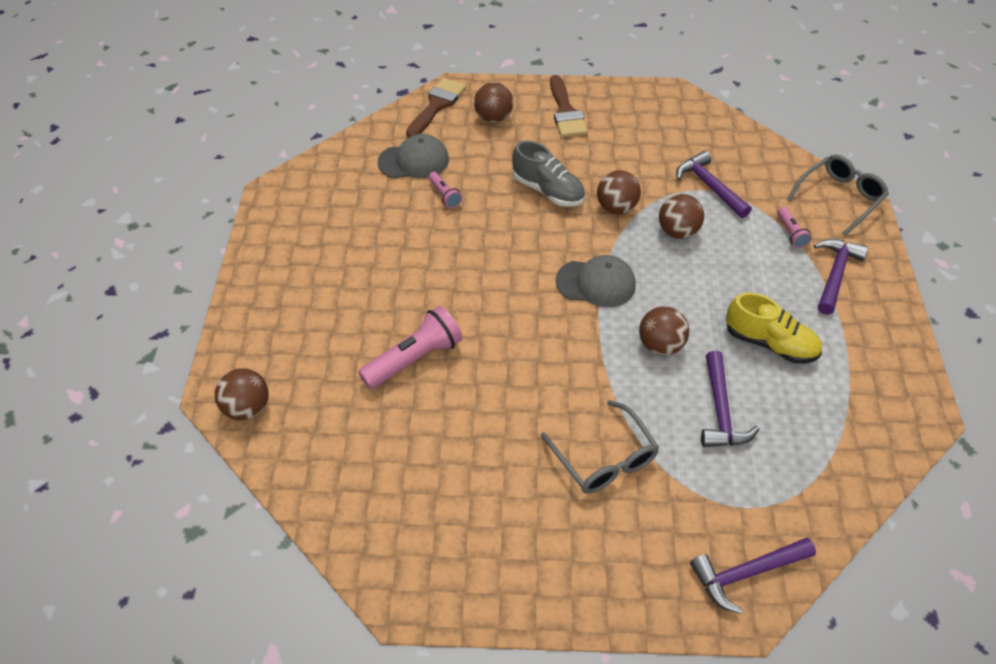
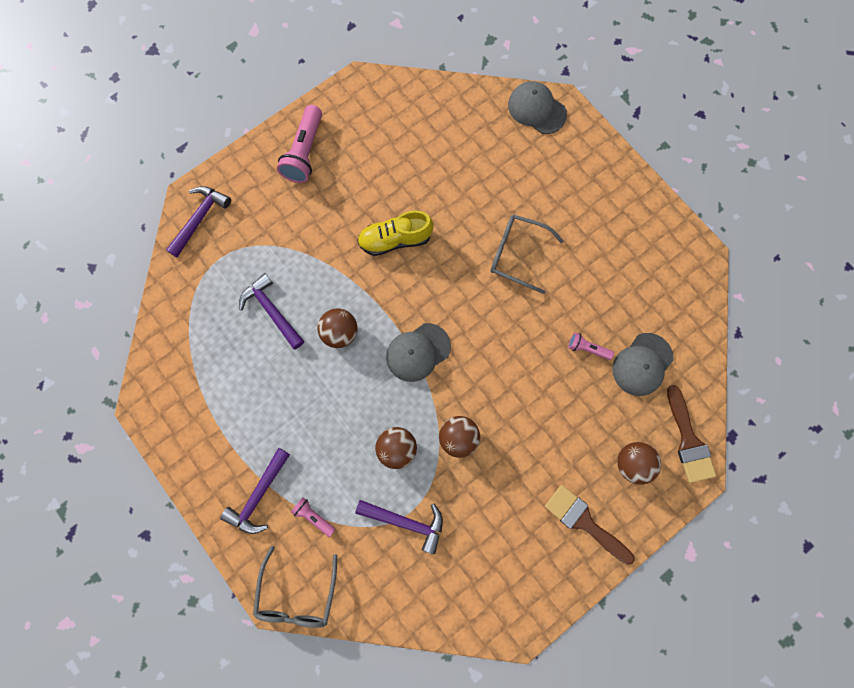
camera: 140 degrees right, 25 degrees up
(247, 408) = (536, 109): brown ball -> grey cap
(414, 358) = (478, 207): pink flashlight -> pink flashlight (305, 152)
(548, 190) = (520, 414): grey shoe -> none
(604, 458) = (318, 228): grey glasses -> grey glasses (517, 254)
(770, 343) = (271, 390): yellow shoe -> yellow shoe (395, 240)
(835, 274) = (259, 495): purple hammer -> purple hammer turned 45 degrees clockwise

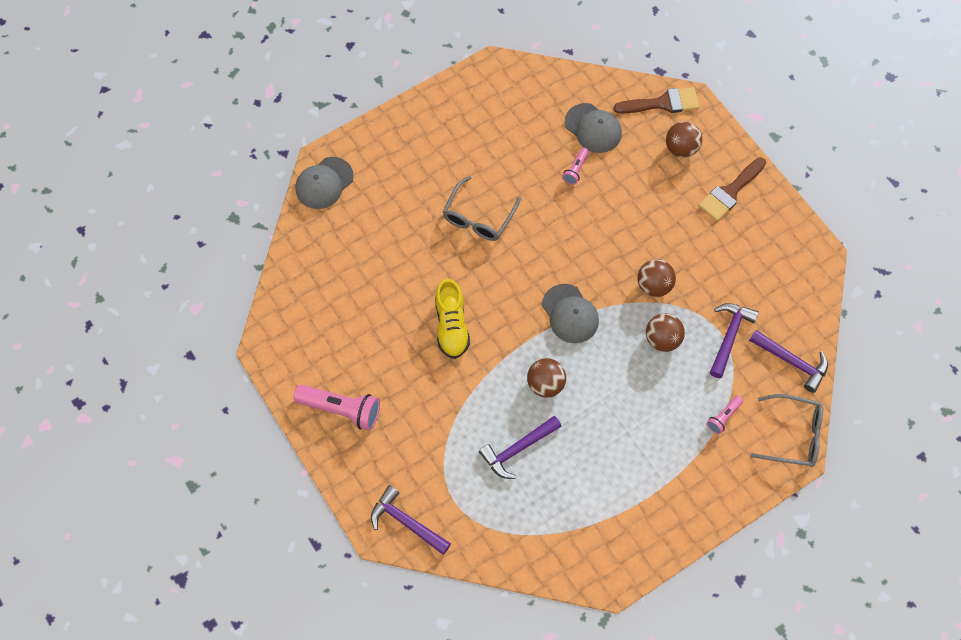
camera: 85 degrees left, 10 degrees down
(259, 495) = (703, 467): purple hammer -> purple hammer (792, 362)

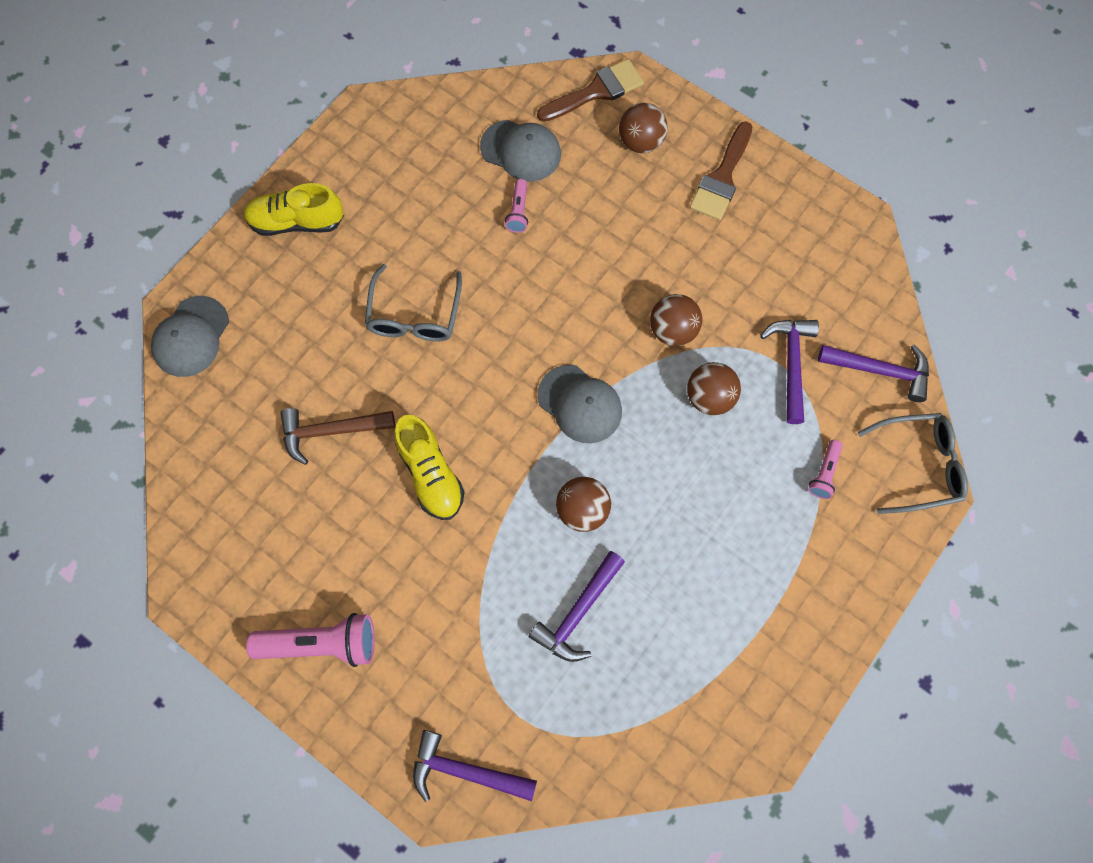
camera: 20 degrees left, 5 degrees up
(395, 276) = (331, 431): none -> brown hammer
(421, 129) = (297, 222): none -> yellow shoe

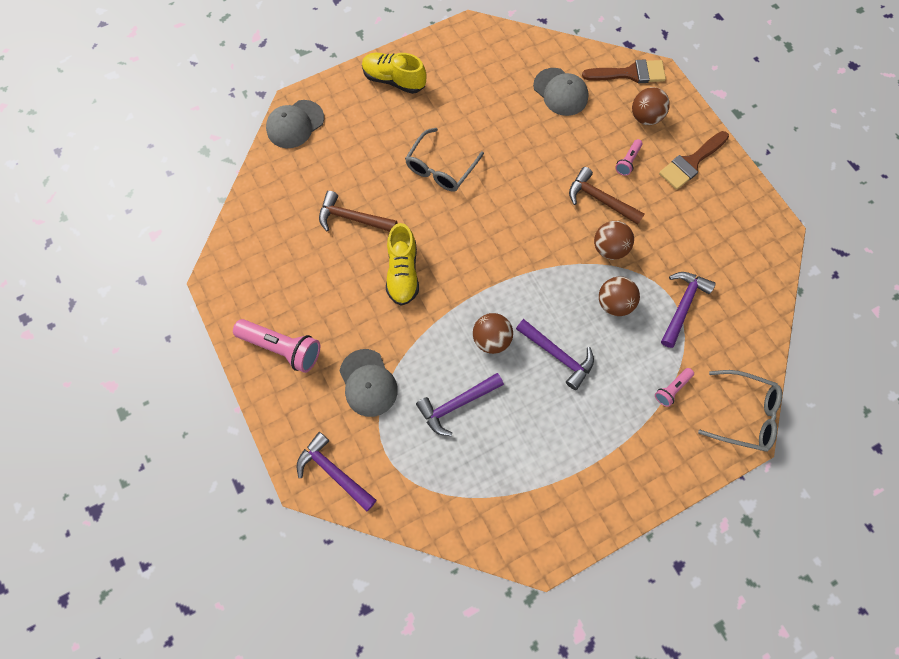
camera: 25 degrees right, 0 degrees up
(518, 212) = (540, 130): pink flashlight -> pink flashlight (627, 161)
(580, 404) = (522, 269): grey cap -> grey cap (368, 383)
(634, 272) = (600, 200): none -> brown hammer
(880, 370) = (745, 337): purple hammer -> purple hammer (557, 355)

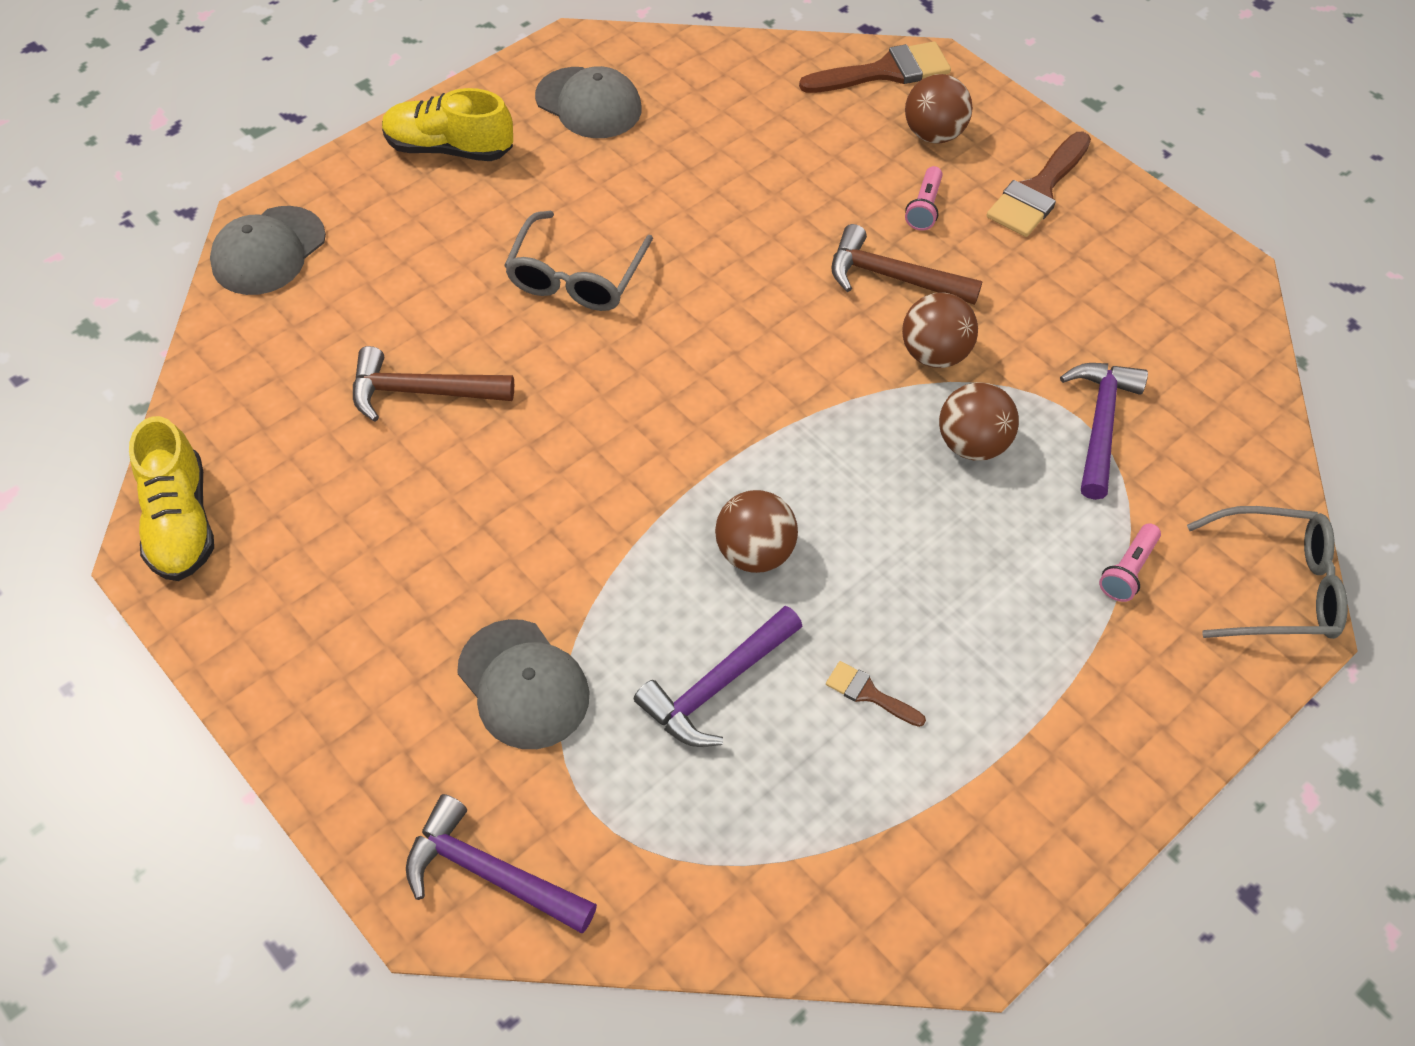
camera: 15 degrees left, 15 degrees down
(283, 347) = (326, 654): pink flashlight -> none
(403, 272) = (546, 468): yellow shoe -> yellow shoe (180, 521)
(527, 424) = (869, 694): none -> brown brush
(557, 355) = (892, 555): purple hammer -> none
(560, 92) = (768, 119): grey cap -> grey cap (588, 103)

